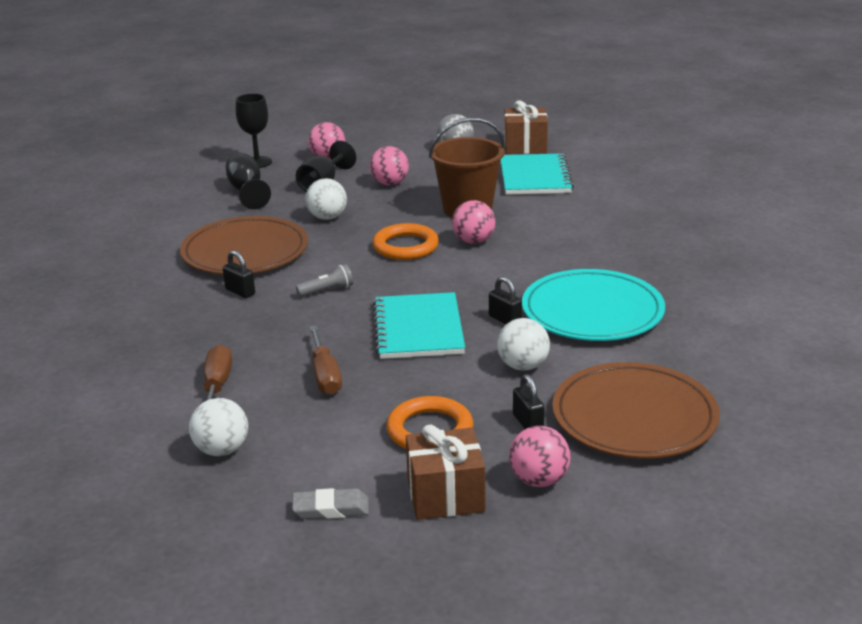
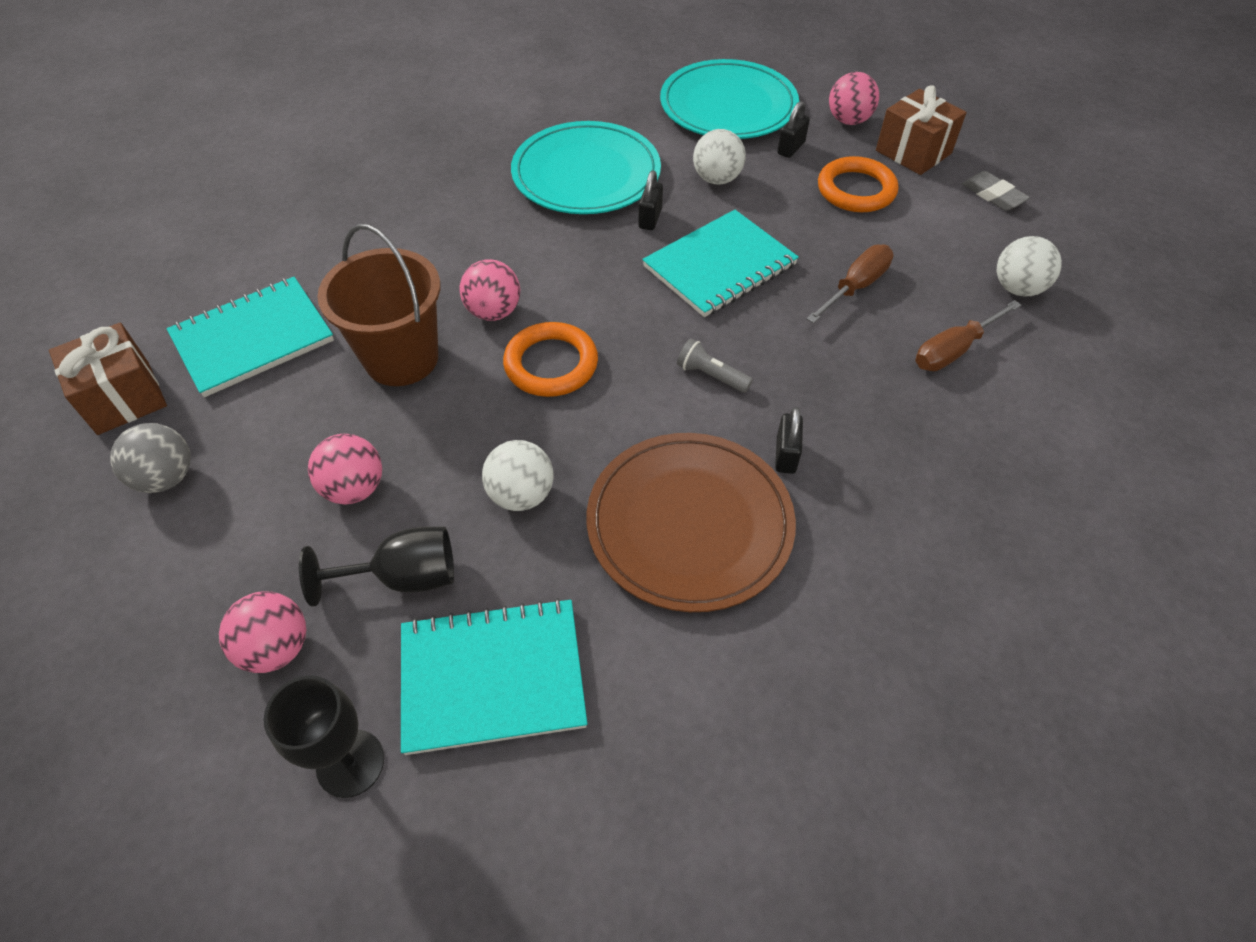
camera: 125 degrees left, 25 degrees up
(247, 191) = (492, 677): black goblet -> turquoise notebook
(634, 416) = (728, 106): brown plate -> turquoise plate

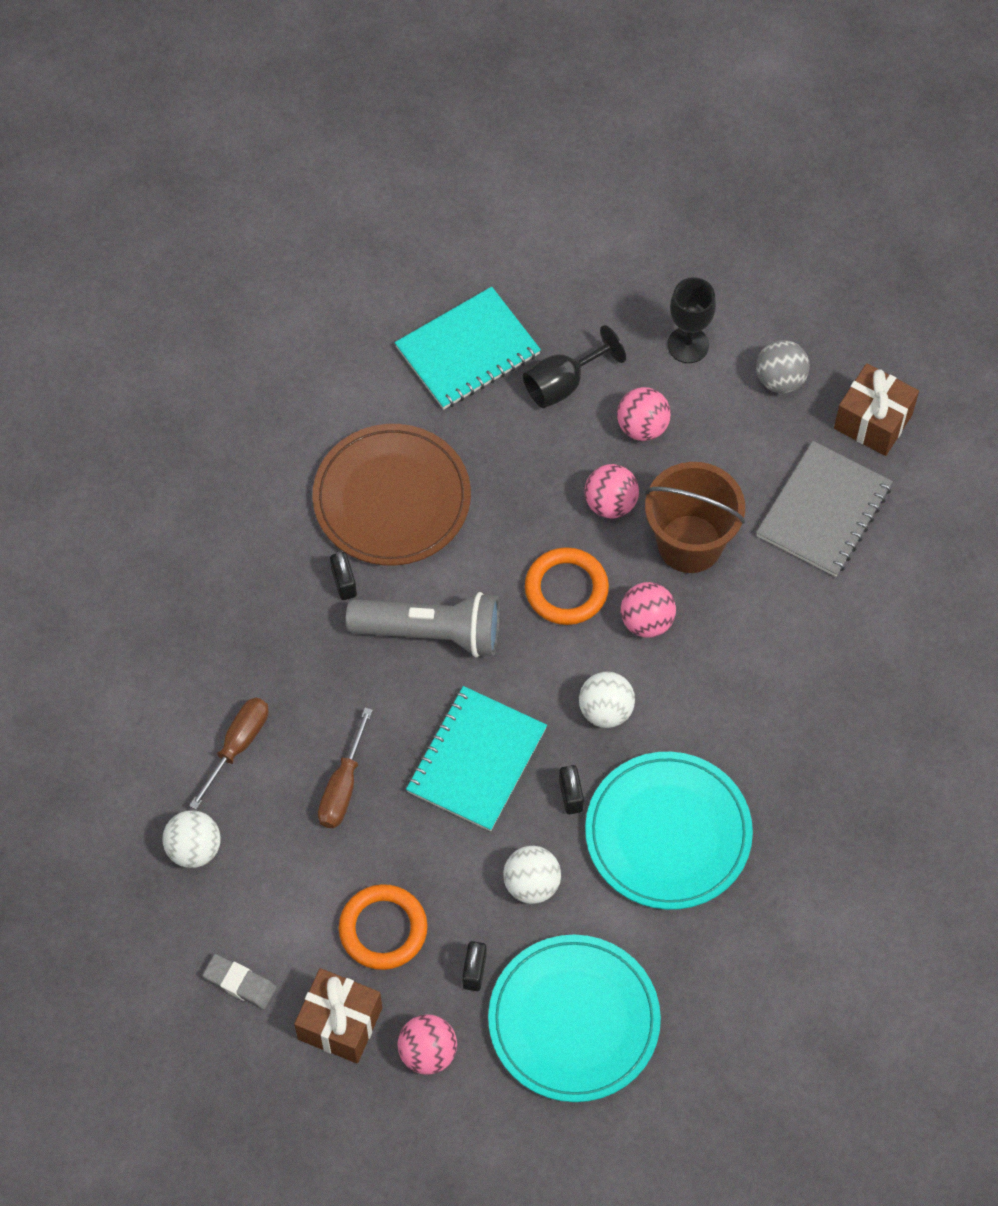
camera: 155 degrees right, 10 degrees up
(253, 339) = (823, 511): turquoise notebook -> grey notebook
(277, 648) = (610, 313): pink ball -> pink ball (610, 503)
(350, 763) = (519, 276): black goblet -> black goblet (688, 345)
(521, 495) = (521, 471): white ball -> white ball (606, 710)
(711, 375) = (431, 632): grey flashlight -> grey flashlight, size x2.26

